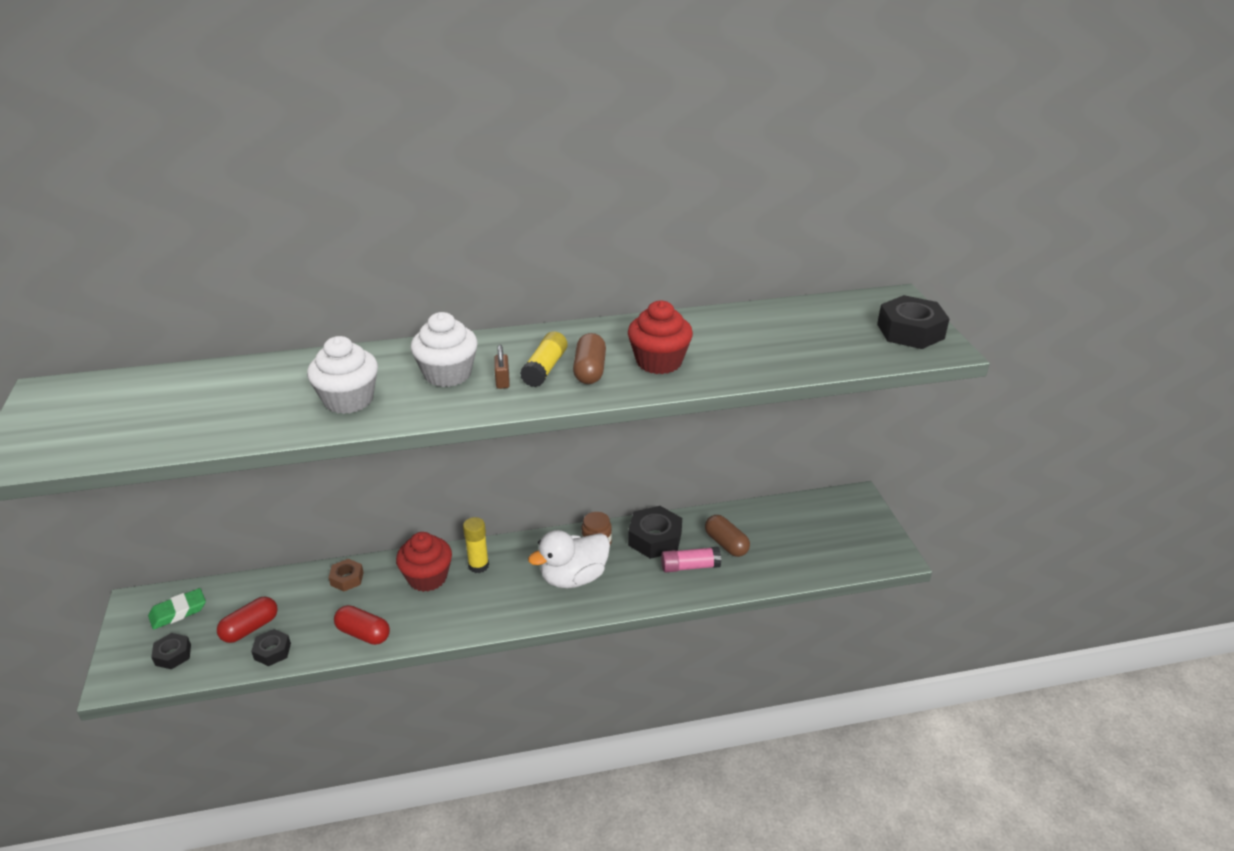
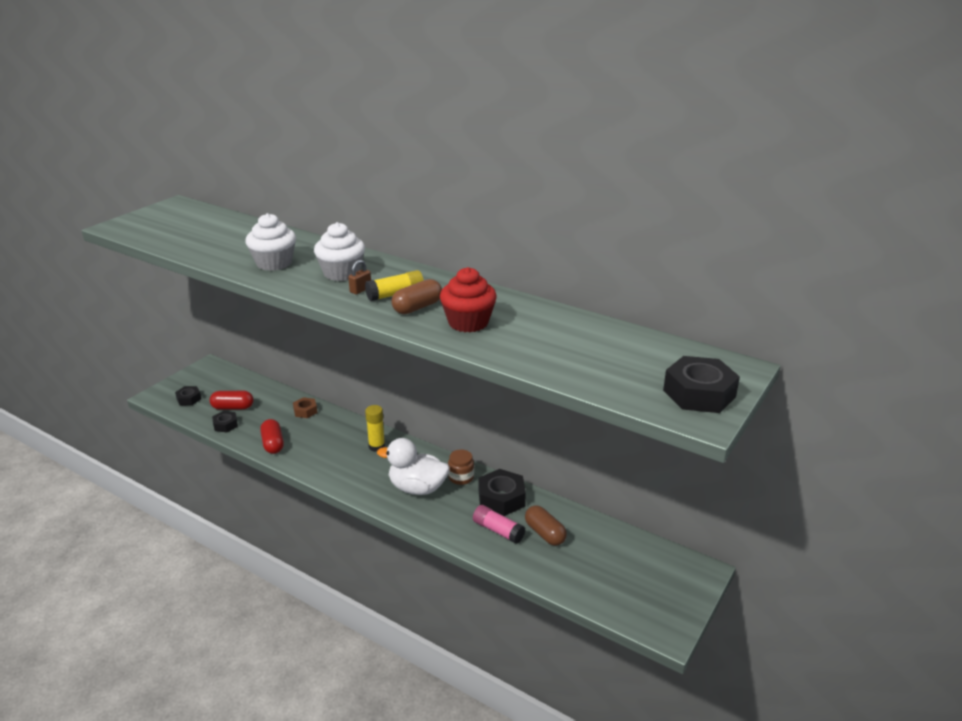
camera: 45 degrees right, 5 degrees down
(178, 612) = (217, 380): green eraser -> none
(427, 577) = (342, 435): red cupcake -> none
(726, 544) = (545, 533): brown capsule -> brown capsule turned 45 degrees counterclockwise

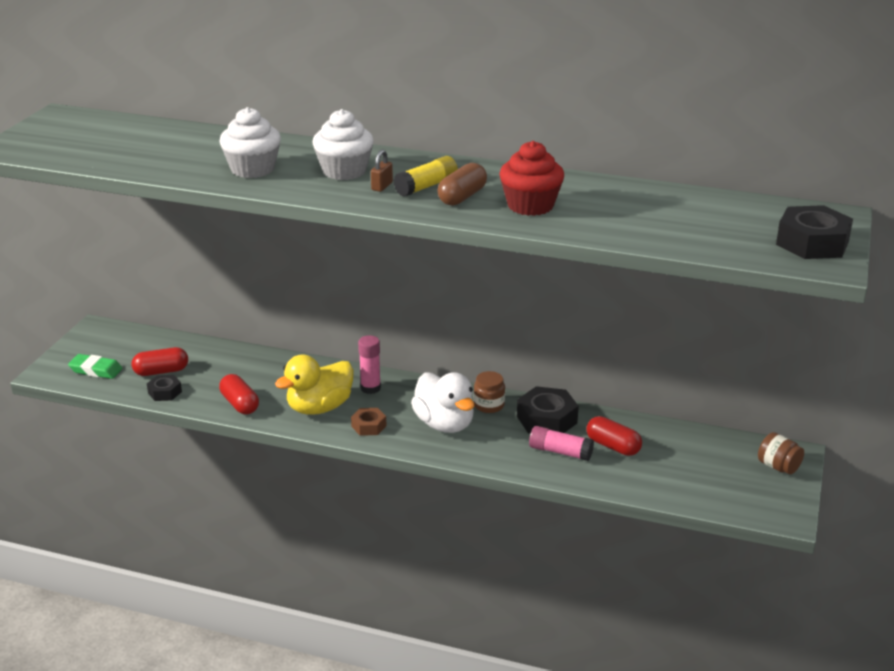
camera: 15 degrees left, 0 degrees up
(189, 399) = (96, 370): black nut -> green eraser
(305, 411) = (258, 362): brown nut -> brown nut (369, 426)
(329, 457) = (319, 408): none -> yellow duck
(376, 446) = (370, 388): yellow glue stick -> pink glue stick
(417, 488) = (444, 424): white duck -> white duck turned 120 degrees counterclockwise
(545, 533) = (613, 446): brown capsule -> red capsule
(682, 581) = (778, 467): none -> brown jar

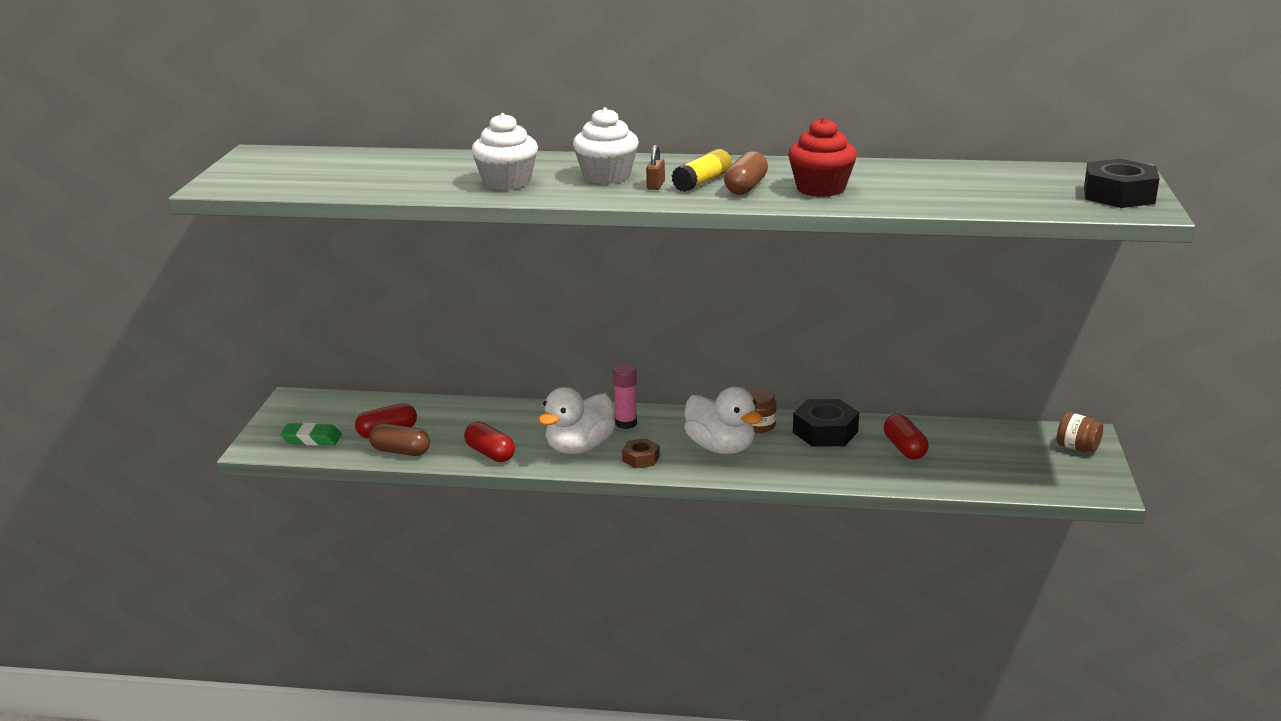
camera: 10 degrees left, 5 degrees down
(165, 392) = (400, 451): black nut -> brown capsule
(319, 408) = (579, 447): yellow duck -> white duck
(560, 452) = (853, 459): pink glue stick -> none
(613, 446) = (904, 448): red capsule -> red capsule turned 45 degrees clockwise

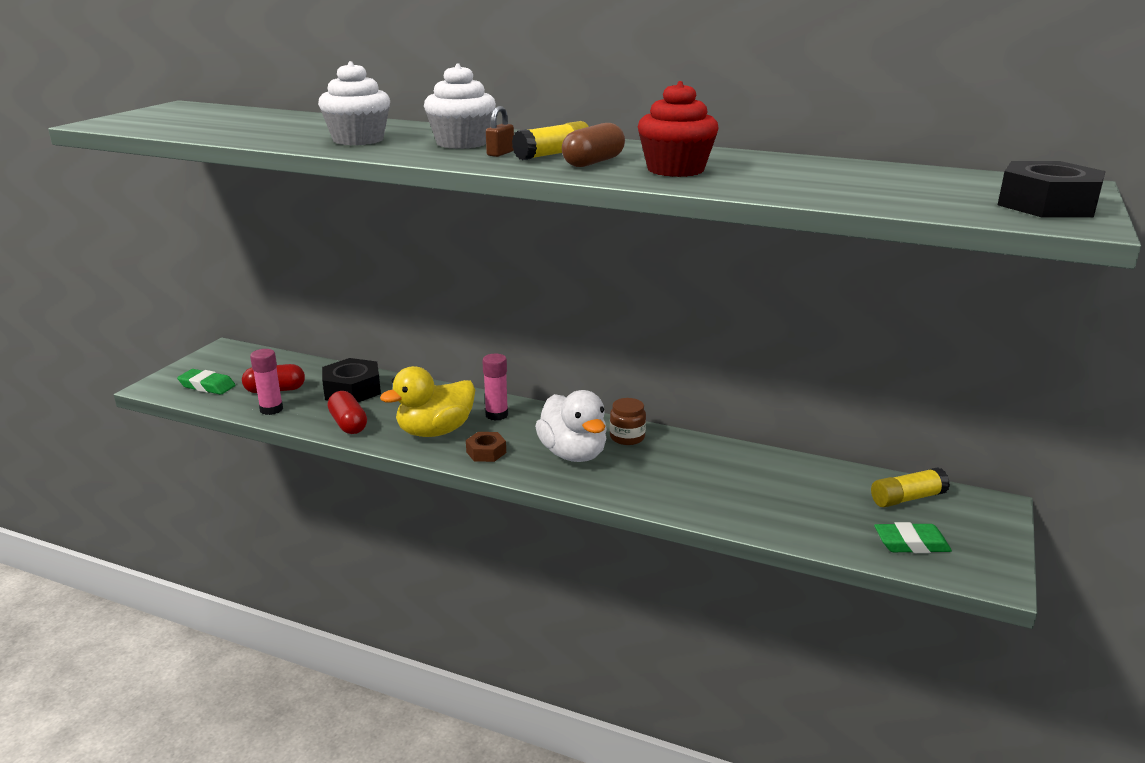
camera: 15 degrees right, 0 degrees up
(400, 451) = (271, 409): brown capsule -> pink glue stick
(579, 447) = (435, 431): white duck -> yellow duck
(825, 432) = (692, 455): black nut -> black nut (352, 390)
(904, 448) = (770, 486): red capsule -> none
(1018, 440) = (907, 498): none -> yellow glue stick
(1036, 475) = (911, 543): none -> green eraser
(1077, 448) = (976, 519): brown jar -> none

